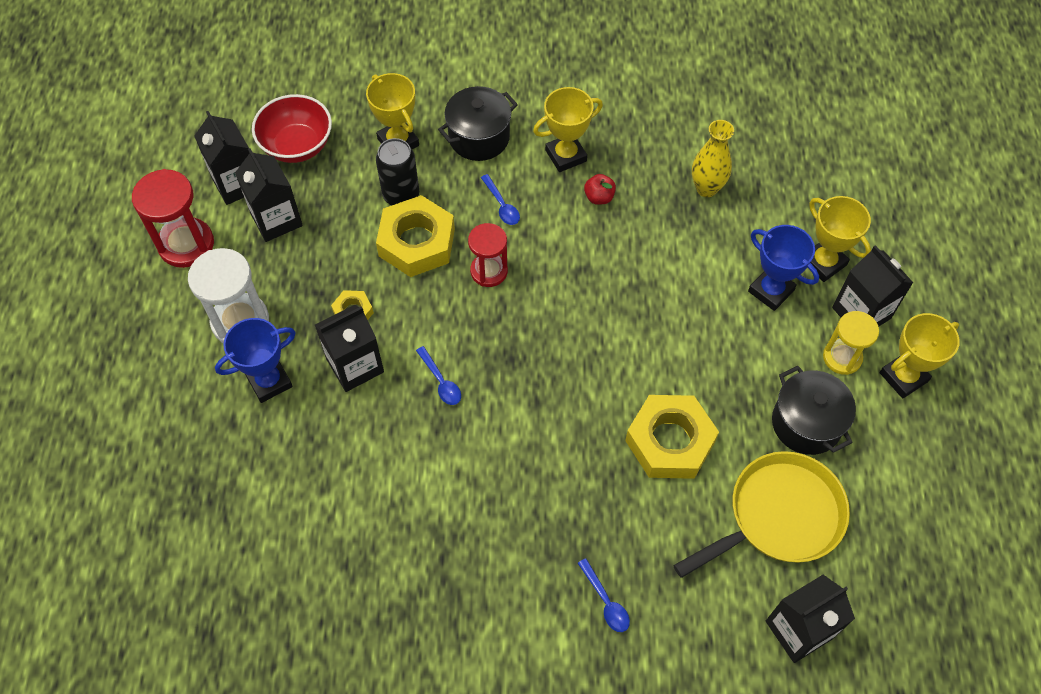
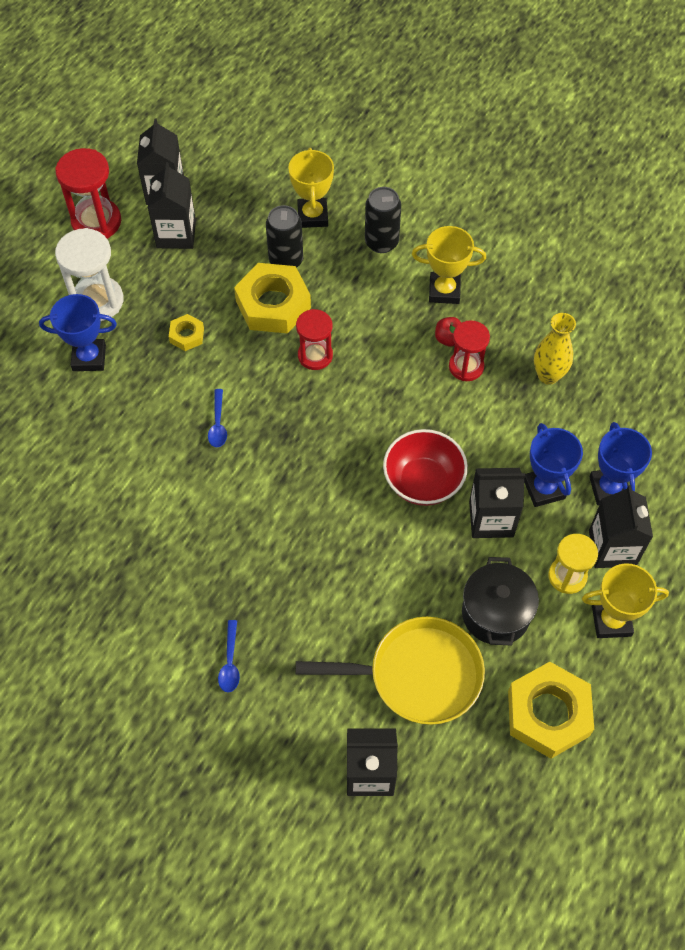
camera: 30 degrees right, 0 degrees up
(297, 146) = (231, 182): red bowl -> red bowl (423, 481)
(355, 366) = (160, 378): black carton -> black carton (491, 519)
(479, 137) = (381, 242): black pot -> black can
(502, 205) = (362, 307): blue spoon -> none
(631, 215) = (466, 366): none -> red hourglass
(670, 441) = (369, 567): yellow nut -> yellow nut (548, 713)
(823, 262) = (609, 489): yellow trophy -> blue trophy

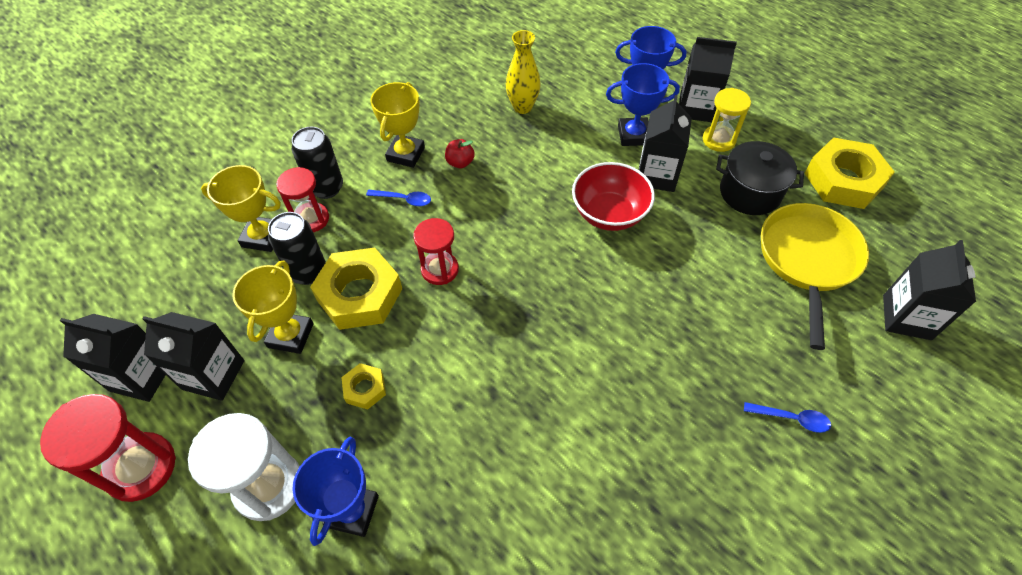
camera: 75 degrees left, 5 degrees down
(218, 424) = (496, 377): blue spoon -> blue spoon (404, 199)
(466, 366) = (495, 157): red hourglass -> red hourglass (311, 219)
(611, 621) = (761, 124): yellow trophy -> yellow trophy (291, 335)

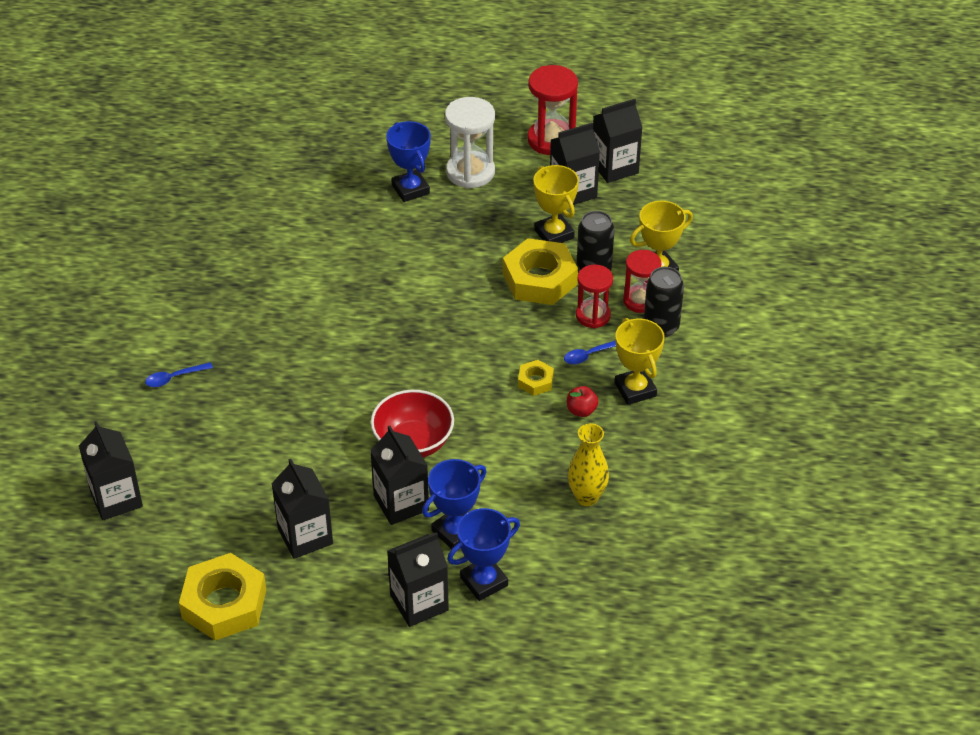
camera: 140 degrees right, 10 degrees down
(365, 388) = (470, 238): yellow nut -> yellow nut (535, 381)
(440, 269) = (502, 325): red hourglass -> red hourglass (593, 316)
(718, 140) = (370, 577): yellow hourglass -> none
(750, 193) = (305, 536): black pot -> black carton
(808, 260) = (219, 501): yellow pan -> none

